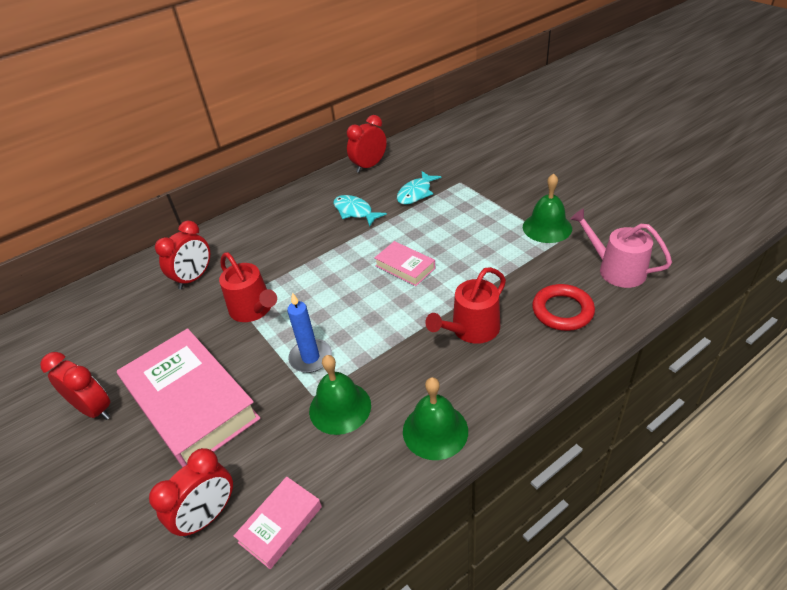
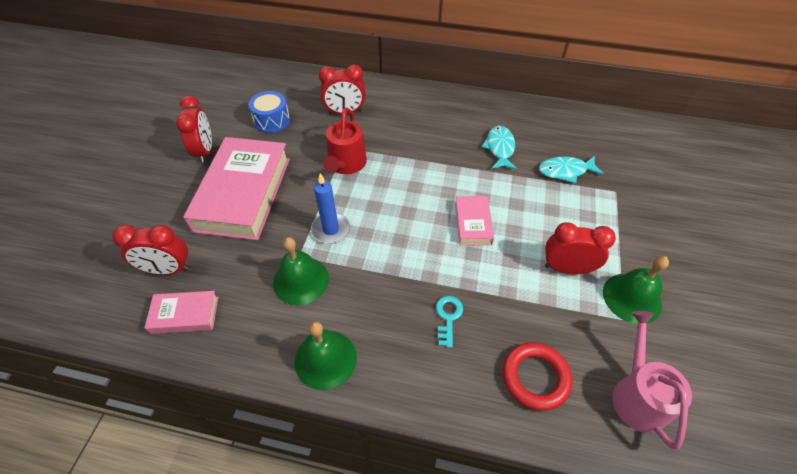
camera: 45 degrees right, 10 degrees up
(130, 335) = (272, 120): none -> blue drum
(369, 166) = (562, 119): red clock -> red clock (566, 268)
(471, 329) = (448, 317): red watering can -> turquoise key

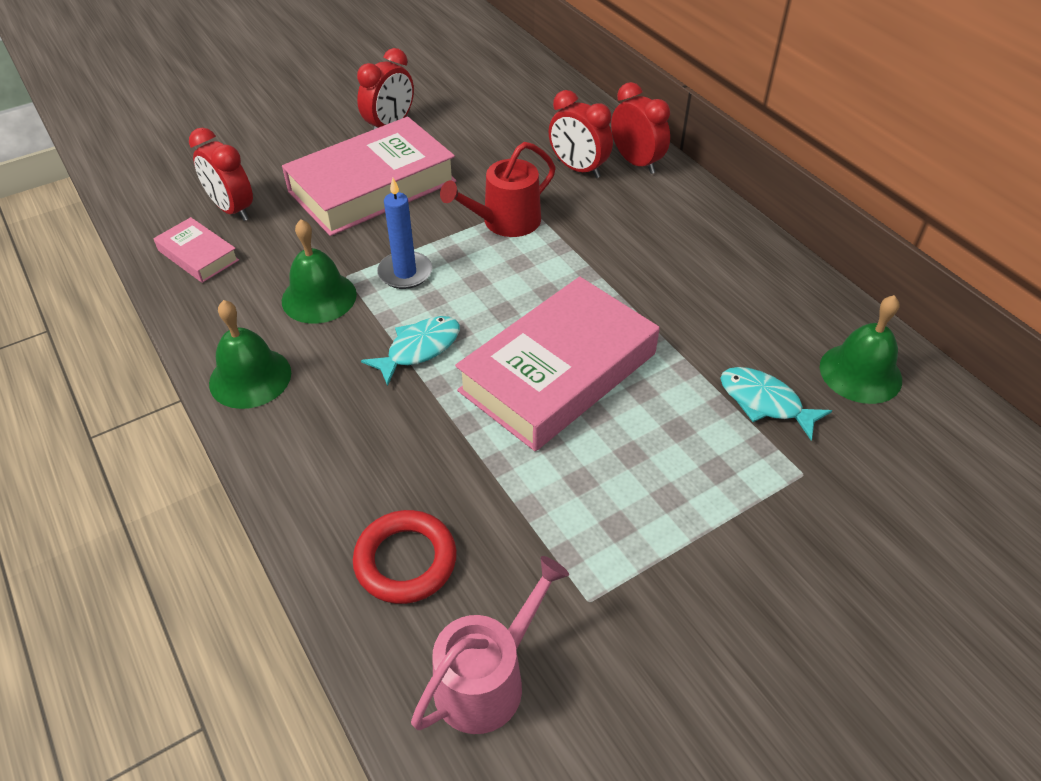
camera: 45 degrees right, 5 degrees down
(272, 120) = (489, 134): blue drum -> none
(448, 317) = (402, 435): turquoise key -> none
(473, 223) = (558, 372): pink book -> pink book, size x2.12
(500, 148) = (712, 320): turquoise fish -> turquoise fish (419, 349)
(566, 268) = (600, 498): red clock -> red clock (636, 162)
(632, 298) = (635, 592): green bell -> green bell (860, 373)

